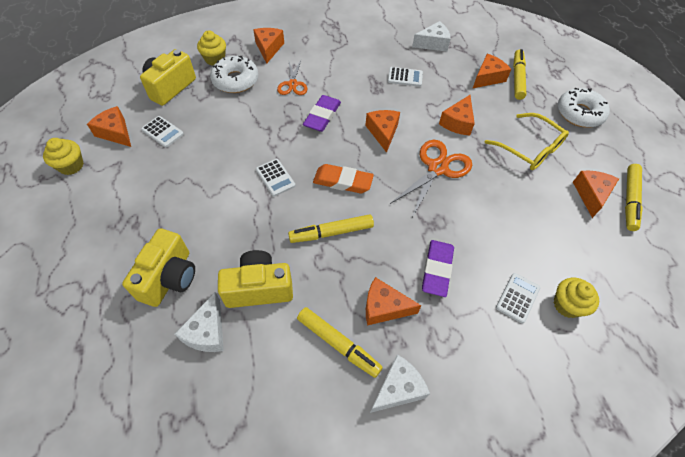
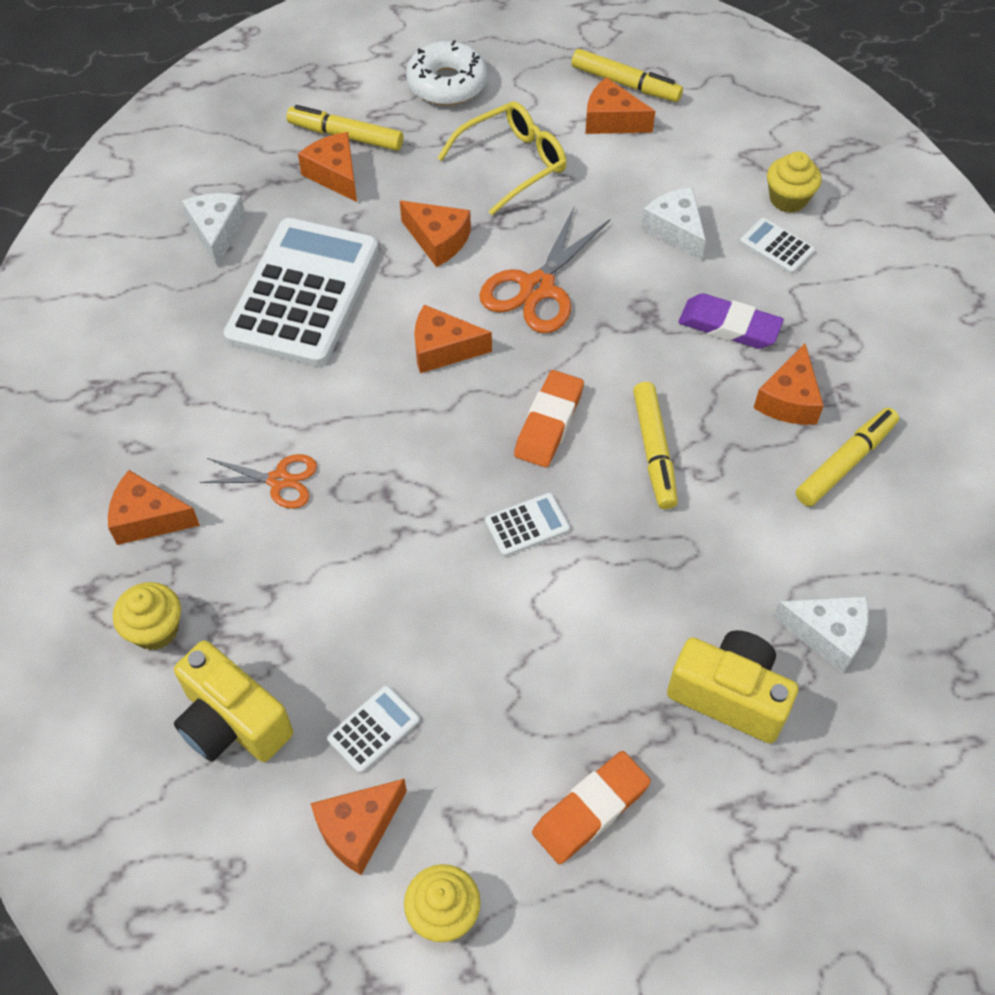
camera: 80 degrees left, 0 degrees up
(111, 217) = (591, 810): none -> orange eraser
(235, 80) = (241, 587): white donut -> none
(259, 288) = (753, 560): yellow camera -> none
(322, 116) = (383, 437): purple eraser -> none
(398, 388) = (906, 402): white cheese -> white cheese (675, 230)
(405, 77) = (304, 293): white calculator -> white calculator, size x2.49
(437, 168) = (537, 288): orange scissors -> orange scissors turned 105 degrees counterclockwise

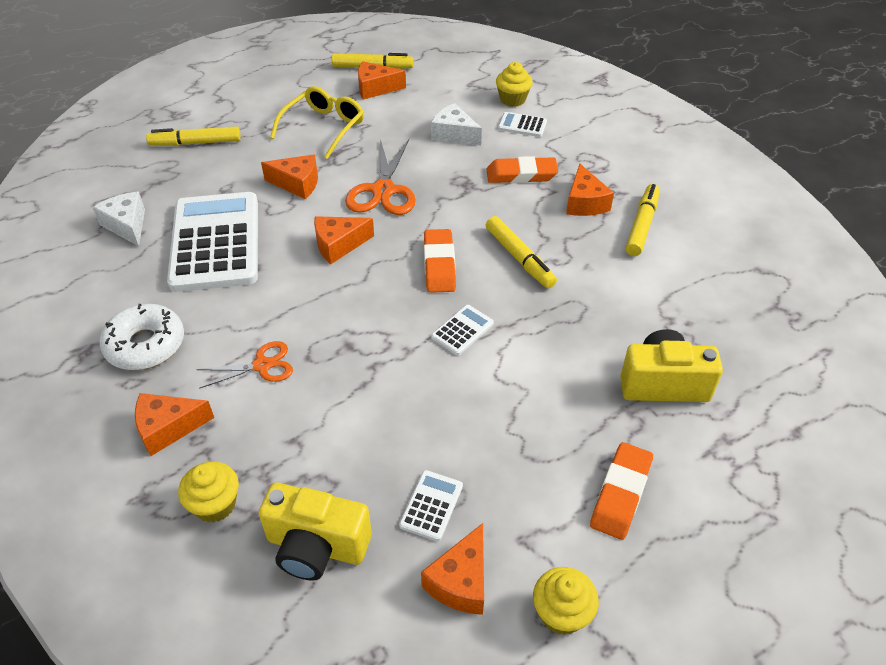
camera: 25 degrees left, 10 degrees down
(335, 175) = (200, 167): orange cheese -> none
(447, 84) = (252, 97): white donut -> white donut (145, 345)
(729, 326) = (521, 175): purple eraser -> orange eraser
(827, 635) = (698, 324): white cheese -> none

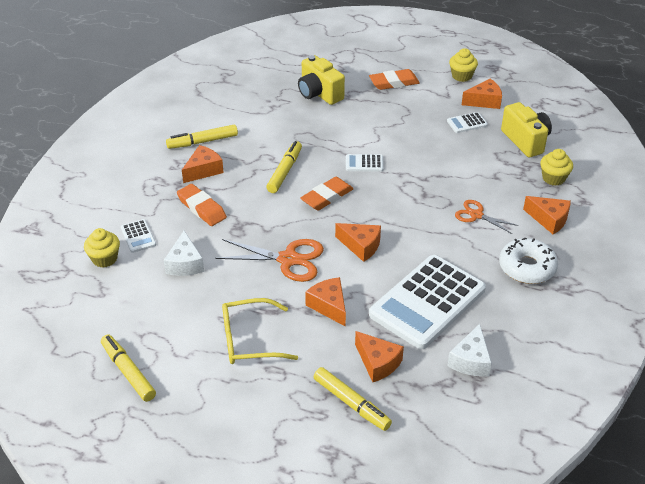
camera: 130 degrees left, 5 degrees down
(376, 88) = (161, 347): orange cheese -> orange cheese (377, 363)
(383, 190) = (288, 259): orange scissors -> orange scissors turned 45 degrees clockwise

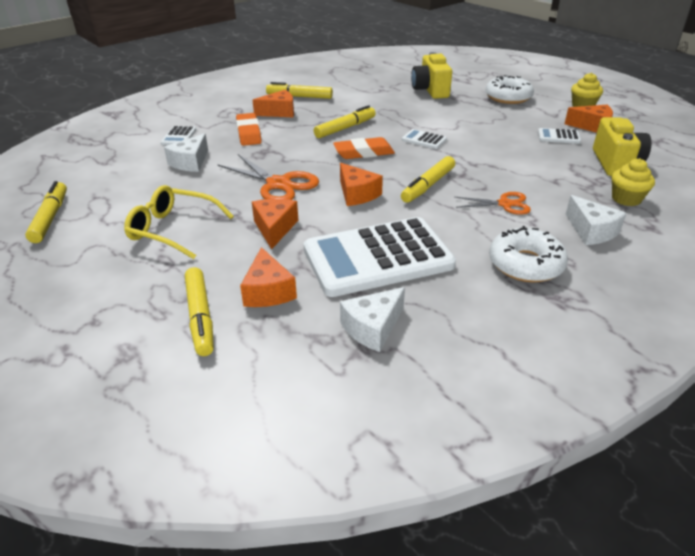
camera: 30 degrees right, 5 degrees down
(104, 259) = (137, 143): yellow cupcake -> none
(394, 83) = (508, 97): orange eraser -> white donut
(407, 216) = (428, 185): none -> yellow marker
(476, 215) = (505, 204): orange scissors -> orange scissors turned 120 degrees clockwise
(549, 219) = (591, 231): orange cheese -> white cheese

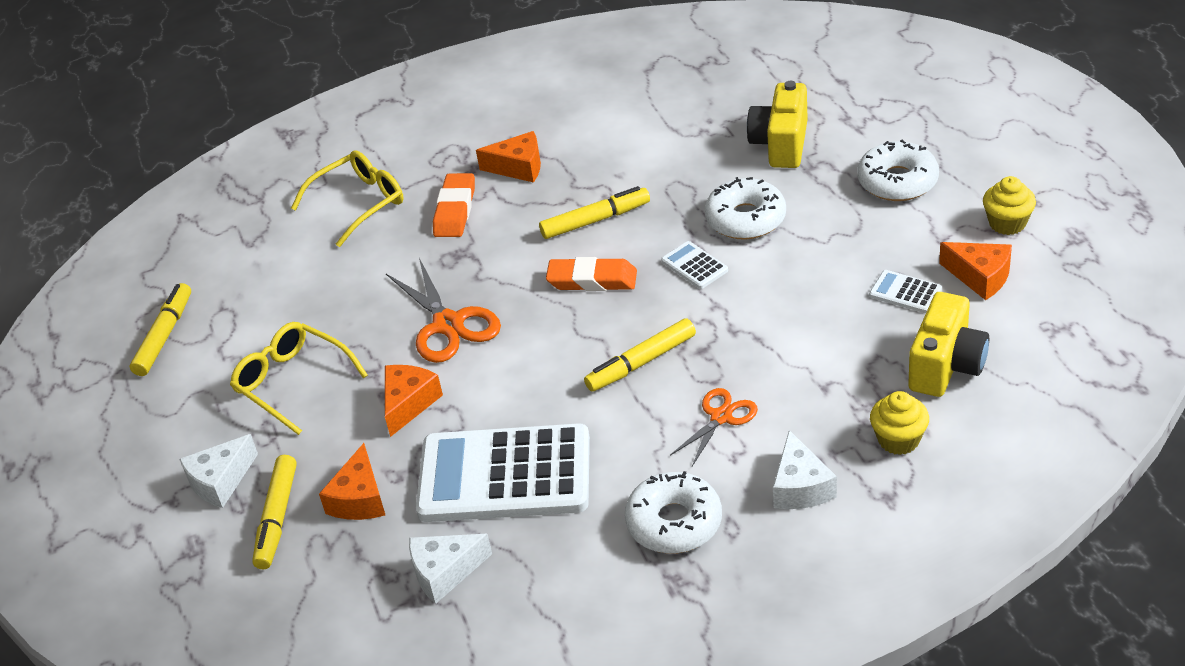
camera: 25 degrees right, 5 degrees up
(179, 137) = (359, 203): white calculator -> yellow glasses
(190, 162) = (355, 261): white cheese -> white cheese (220, 481)
(299, 97) = (566, 132): yellow marker -> none
(357, 194) = (538, 361): orange cheese -> none
(437, 119) = (745, 219): none -> white donut
(505, 204) = (721, 417): orange scissors -> orange scissors turned 75 degrees counterclockwise

